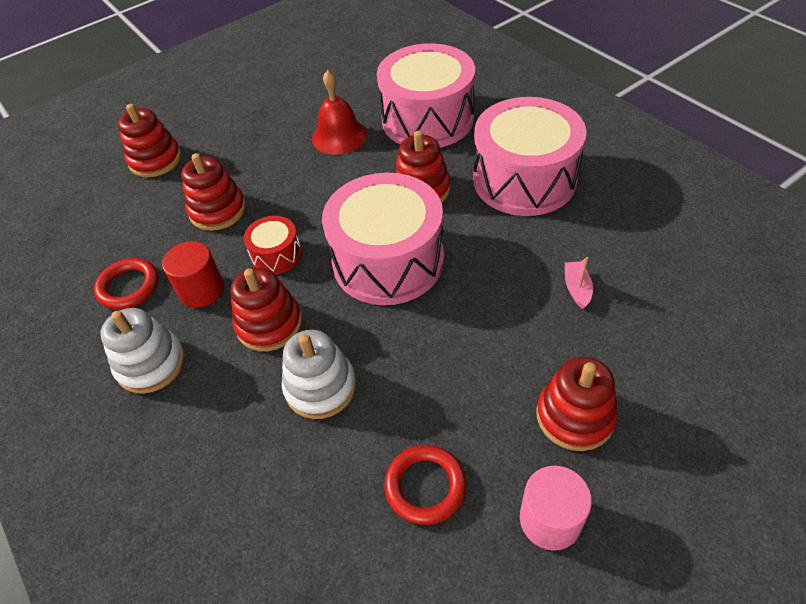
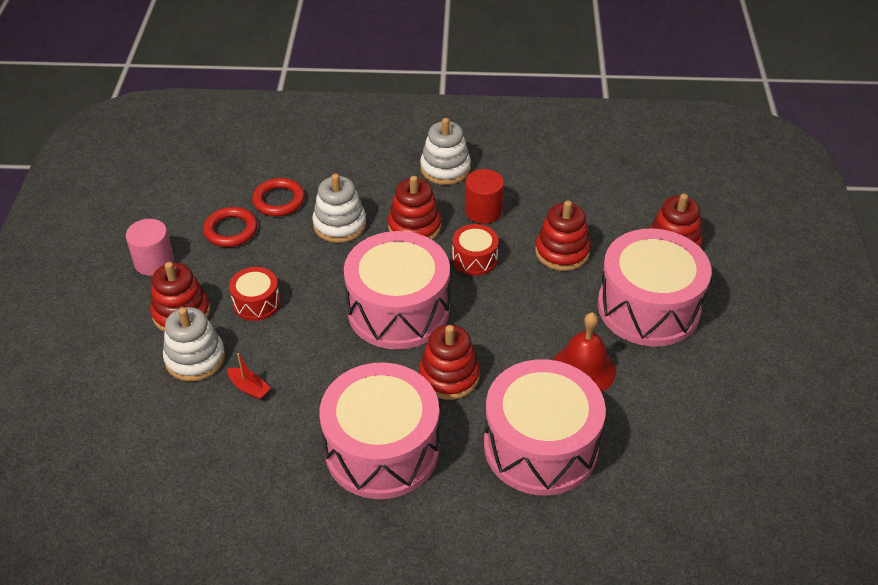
camera: 125 degrees right, 5 degrees down
(129, 287) = (527, 182): red ring -> red ring (279, 200)
(243, 139) = (648, 307): none -> pink drum
(492, 365) = (256, 303): none -> red drum
(576, 288) = (249, 388): pink boat -> red boat
(601, 353) = (195, 358): none -> white stacking toy

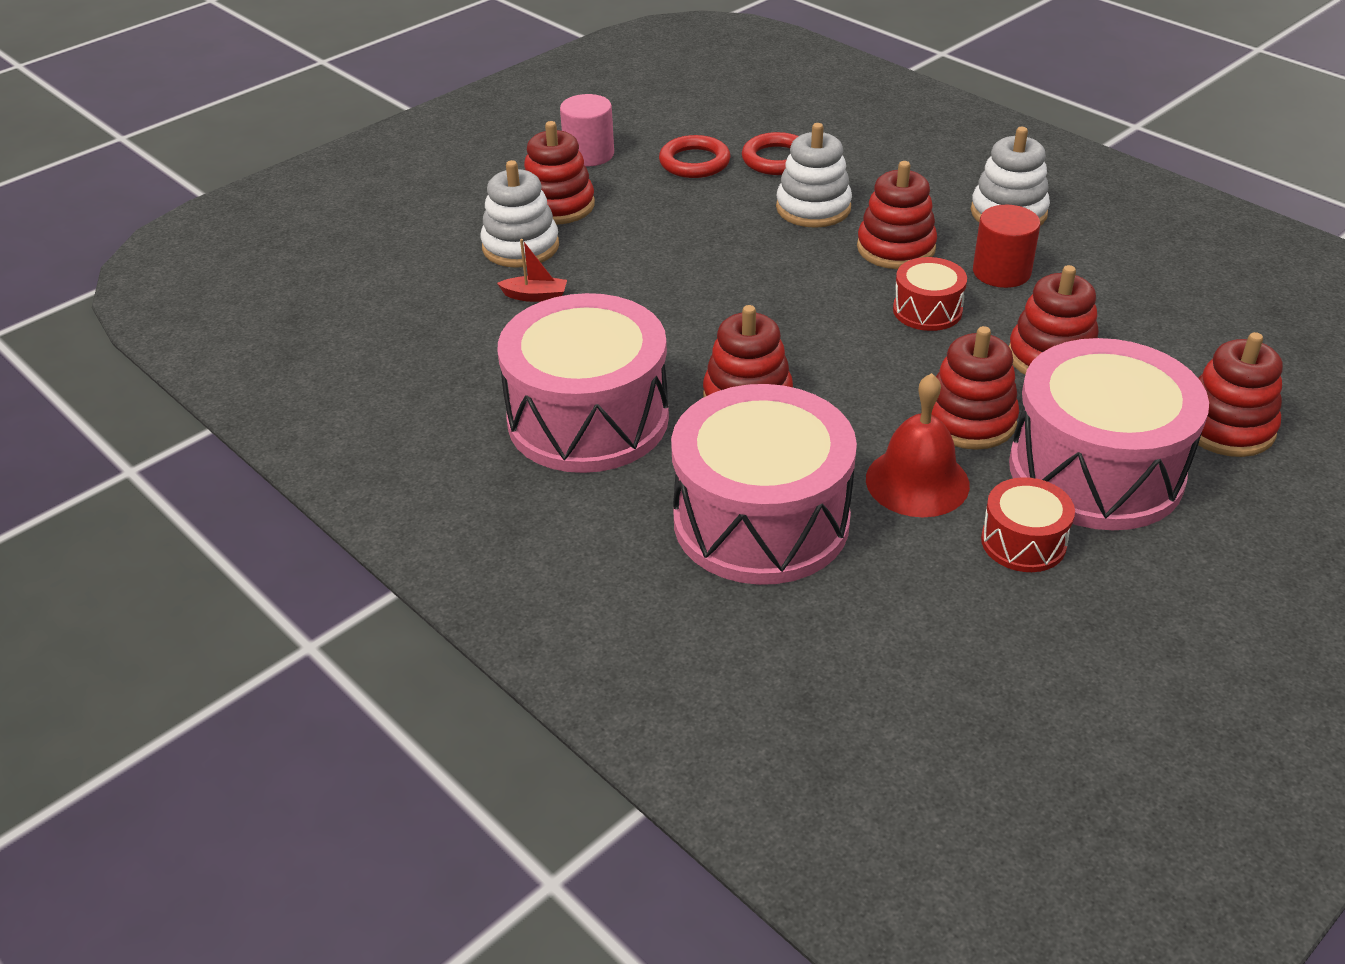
camera: 45 degrees right, 5 degrees down
(249, 388) = (535, 296): red boat -> red boat turned 75 degrees counterclockwise
(256, 303) = (637, 232): red drum -> red drum (1023, 542)
(398, 310) = (773, 311): pink drum -> none
(567, 316) = (969, 420): none -> red stacking toy

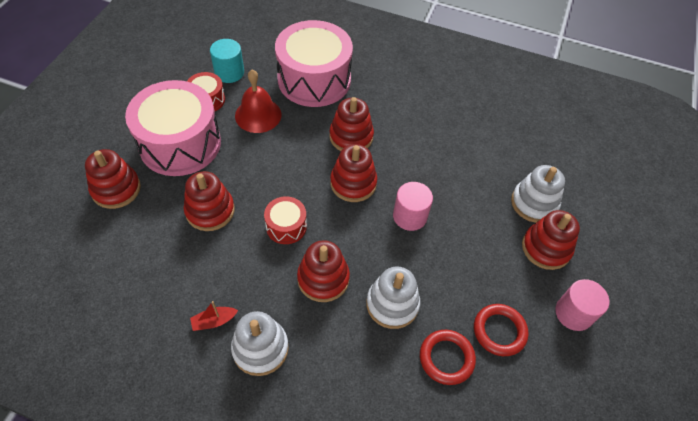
camera: 150 degrees right, 15 degrees up
(535, 296) = (494, 168): red boat -> red boat (214, 321)
(588, 419) = (412, 104): pink drum -> none
(723, 277) = (410, 216): none -> pink cylinder
(956, 591) = (229, 72): none -> turquoise cylinder
(969, 420) = (243, 155): red stacking toy -> red stacking toy (353, 183)
(1001, 272) = (251, 277): red cylinder -> none

